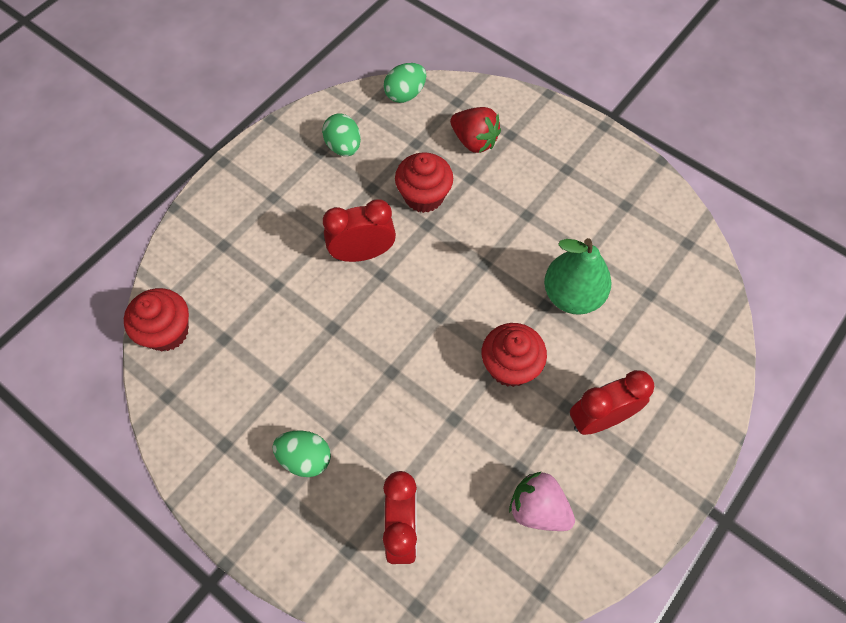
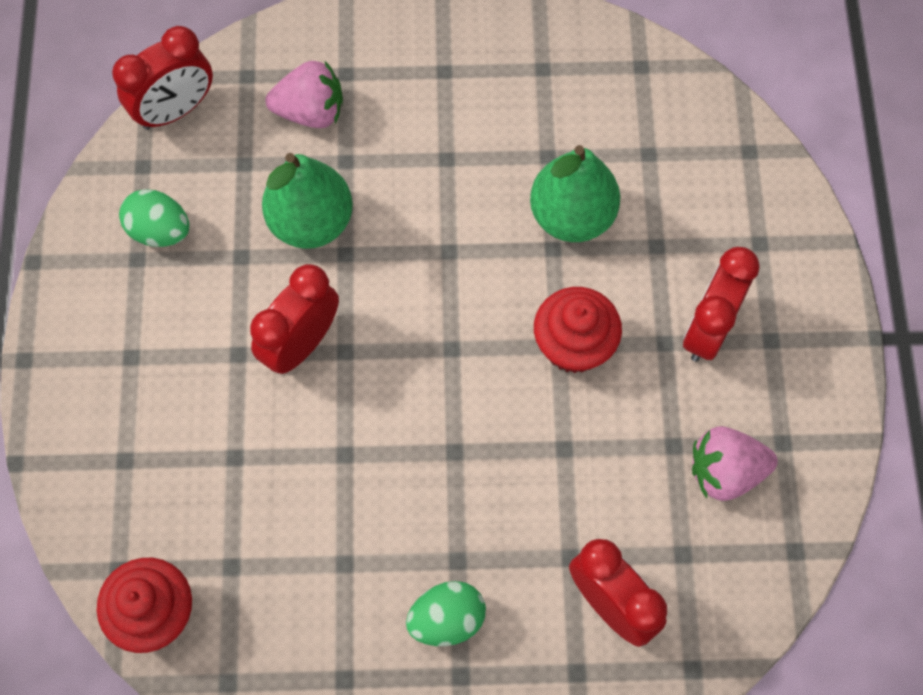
camera: 40 degrees left, 5 degrees up
(405, 94) = (175, 110): green egg -> red clock
(424, 196) = (311, 222): red cupcake -> green pear
(474, 141) = (311, 111): red strawberry -> pink strawberry

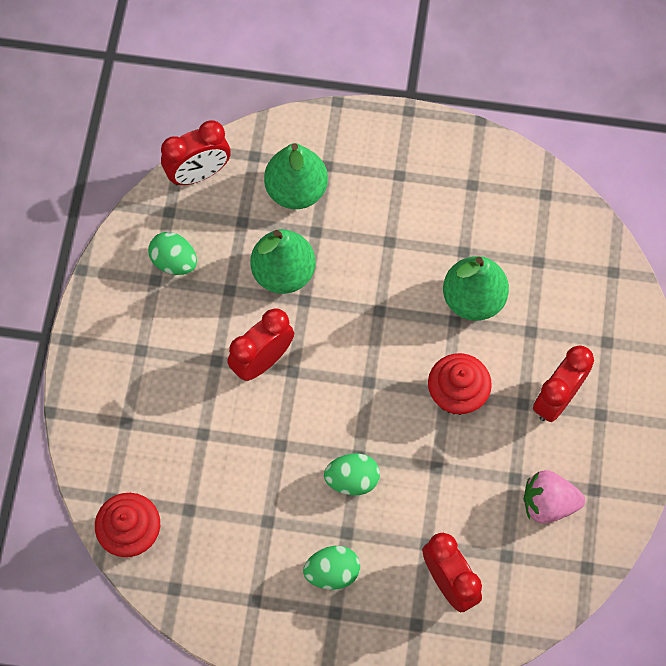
camera: 10 degrees right, 0 degrees up
(311, 111) = (296, 190): pink strawberry -> green pear
(452, 485) = (352, 479): none -> green egg

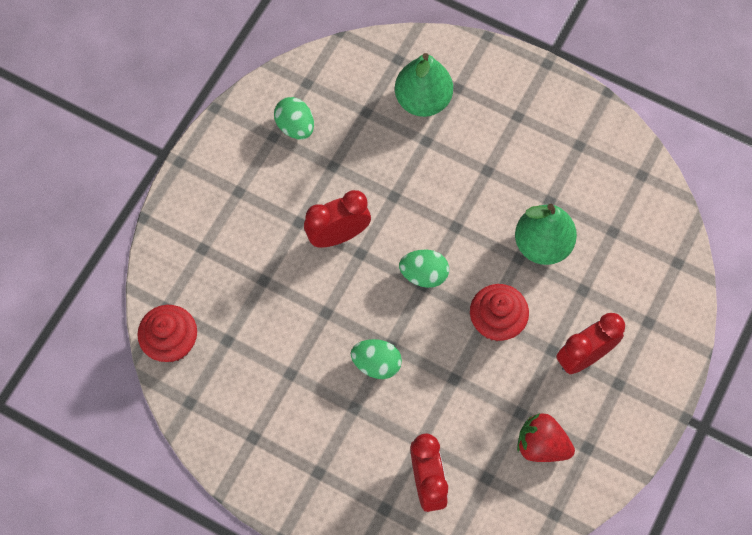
camera: 20 degrees right, 0 degrees up
(199, 174) = (344, 59): red clock -> none
(283, 273) = (385, 167): green pear -> none
(332, 572) = (329, 437): green egg -> green egg (424, 274)
(548, 503) = (541, 445): pink strawberry -> red strawberry

